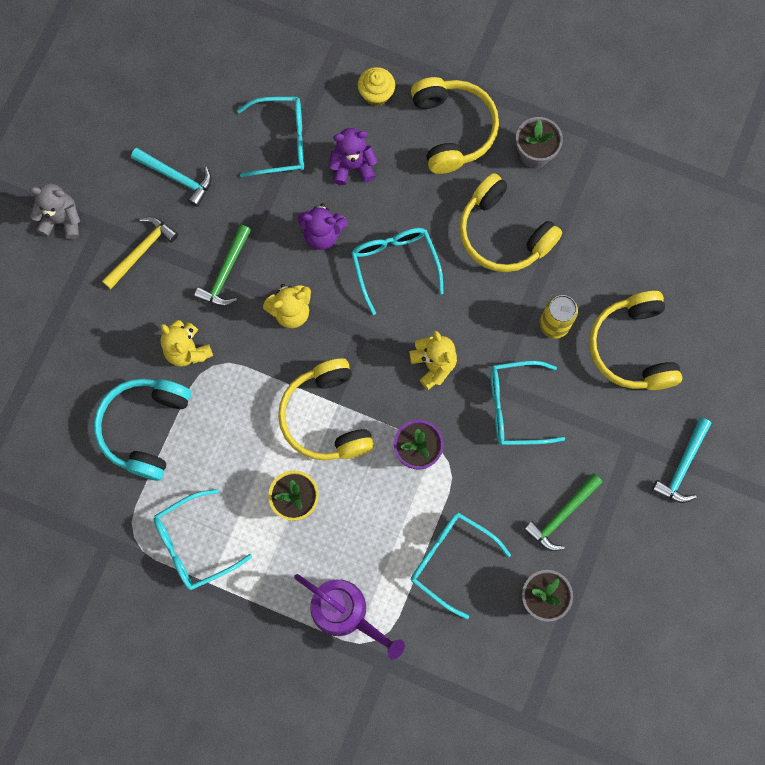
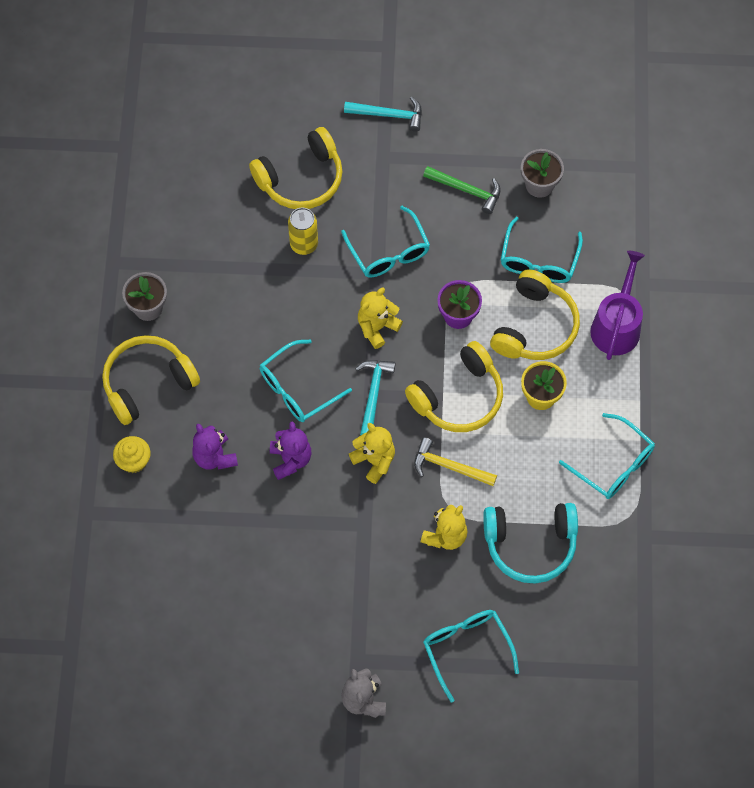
camera: 110 degrees left, 10 degrees down
(141, 251) = (366, 613): yellow hammer -> yellow hammer (449, 466)
(177, 177) = (282, 610): turquoise hammer -> turquoise hammer (373, 394)
(225, 273) = (359, 530): green hammer -> none
(281, 141) = (211, 528): turquoise glasses -> turquoise glasses (466, 648)
(503, 234) = (234, 309): yellow headphones -> yellow headphones (535, 327)

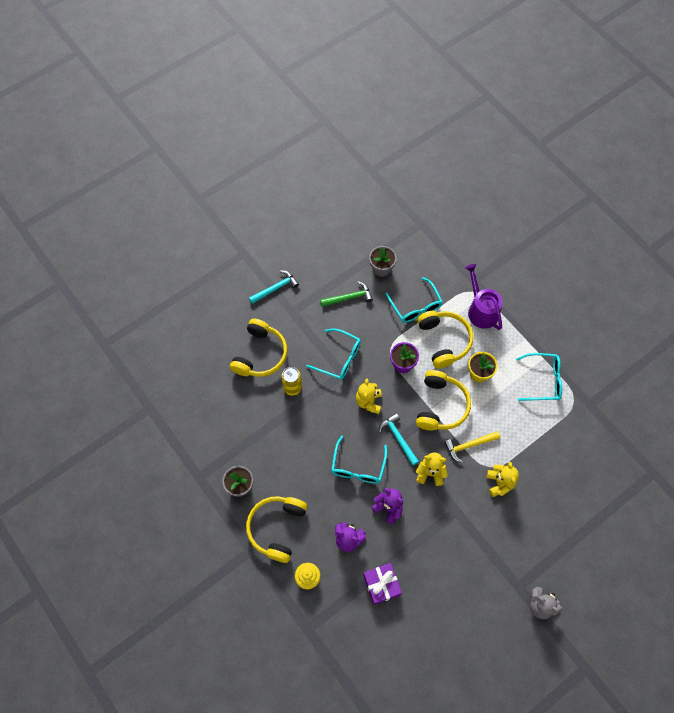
camera: 40 degrees left, 0 degrees up
(206, 533) = (381, 585): none -> purple gift
(466, 648) = (563, 533): turquoise glasses -> none
(530, 545) = (543, 453): turquoise headphones -> none

